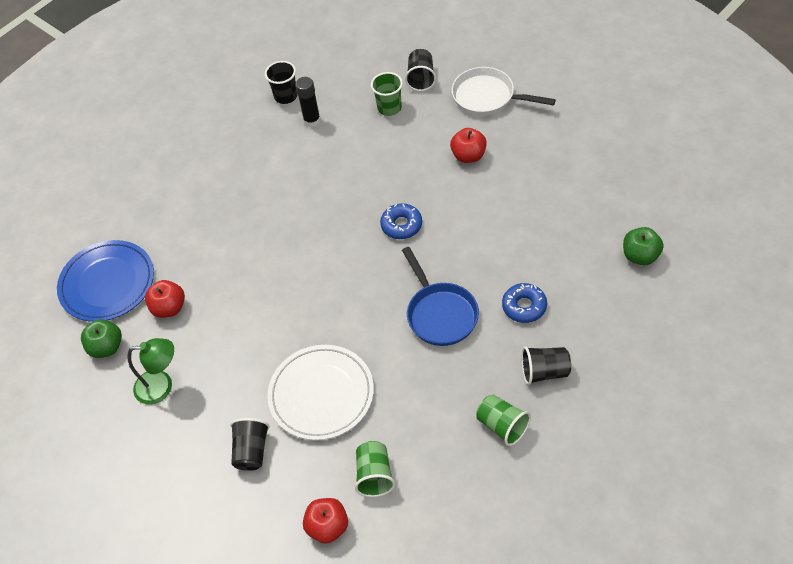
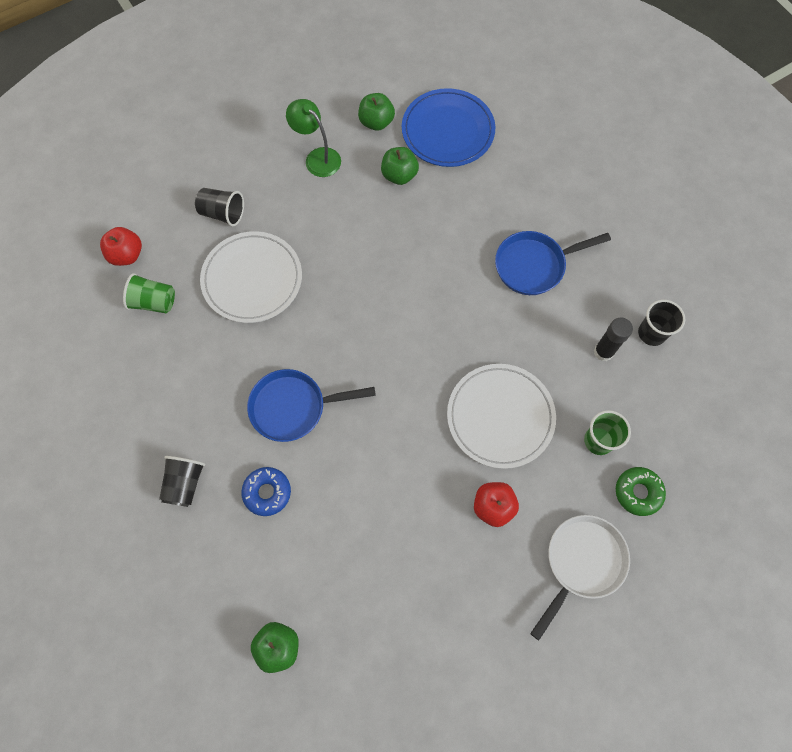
camera: 100 degrees right, 15 degrees up
(162, 386) = (317, 157): green lamp -> green lamp turned 120 degrees clockwise
(169, 308) = (399, 175): red apple -> green apple
(243, 182) = (534, 265): none -> blue pan
(392, 170) = (500, 417): none -> white plate
(401, 225) = (419, 403): blue donut -> none
(421, 78) = (638, 492): black cup -> green donut
(502, 426) = (148, 423): green cup -> none

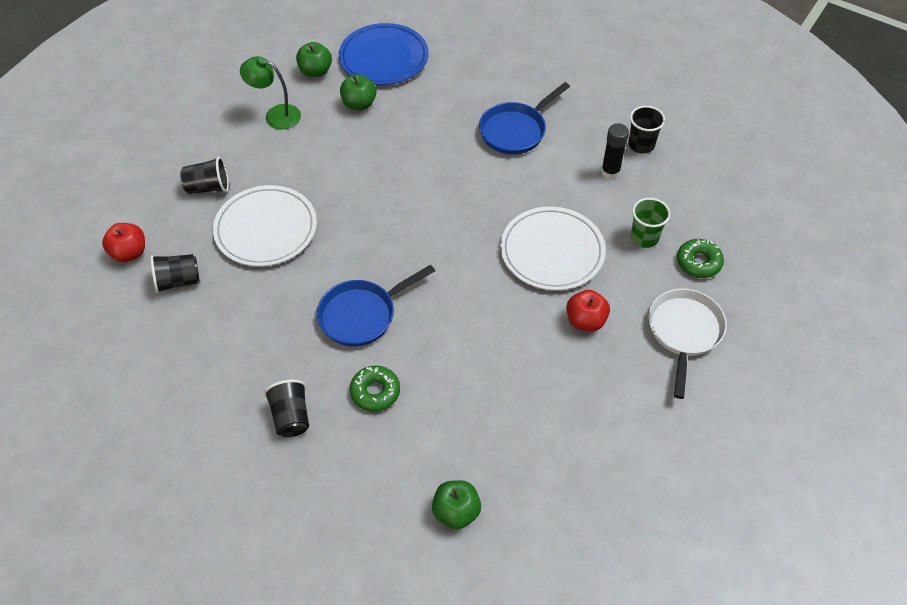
camera: 25 degrees left, 15 degrees down
(154, 302) = (178, 281): green cup -> black cup
(267, 492) = (375, 392): blue donut -> green donut

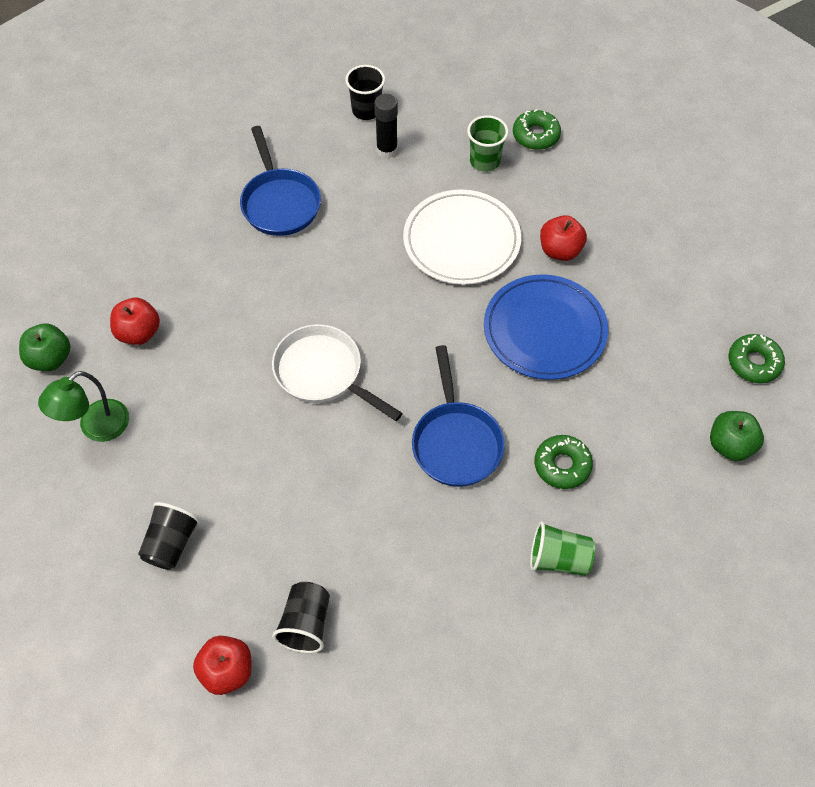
camera: 65 degrees left, 5 degrees up
(266, 229) = (278, 499): white plate -> none
(291, 417) = (558, 559): black cup -> green cup
(359, 104) = (139, 333): green apple -> red apple
(384, 58) = (79, 280): blue plate -> blue plate (544, 330)
(554, 507) = (754, 363): none -> green donut
(684, 332) = (609, 182): white pan -> white pan (323, 373)

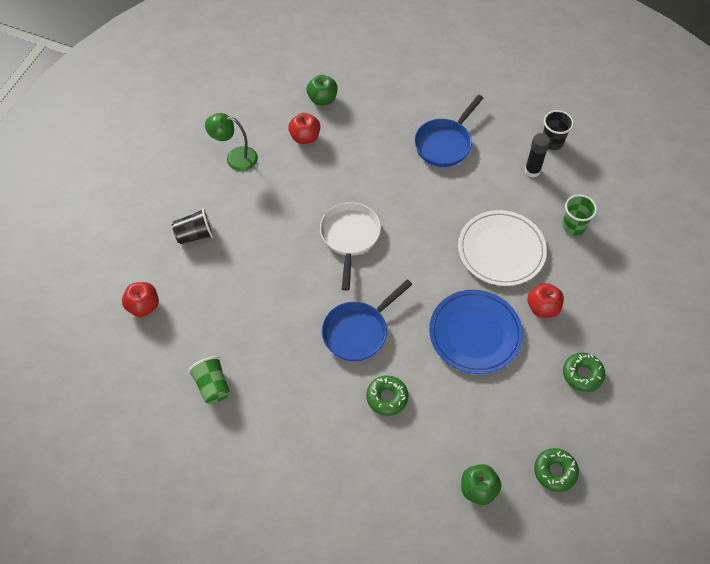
camera: 55 degrees right, 0 degrees up
(50, 359) = (259, 111): green apple -> green apple (322, 99)
(305, 624) = (193, 325): black cup -> none
(536, 135) = (621, 242): green donut -> green donut (582, 374)
(558, 559) = (323, 431): green cup -> green cup (212, 386)

